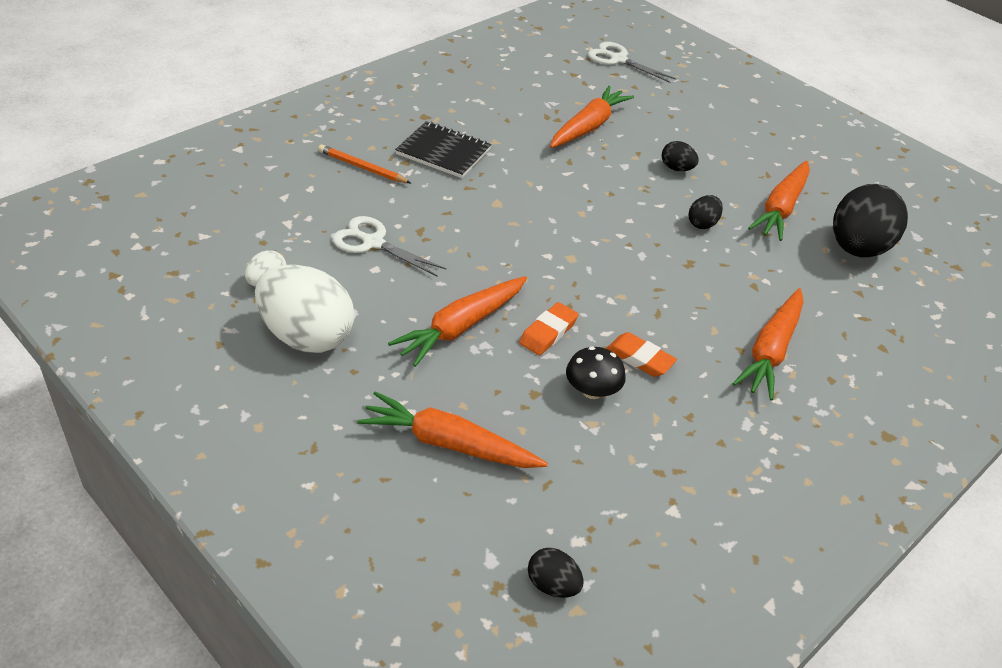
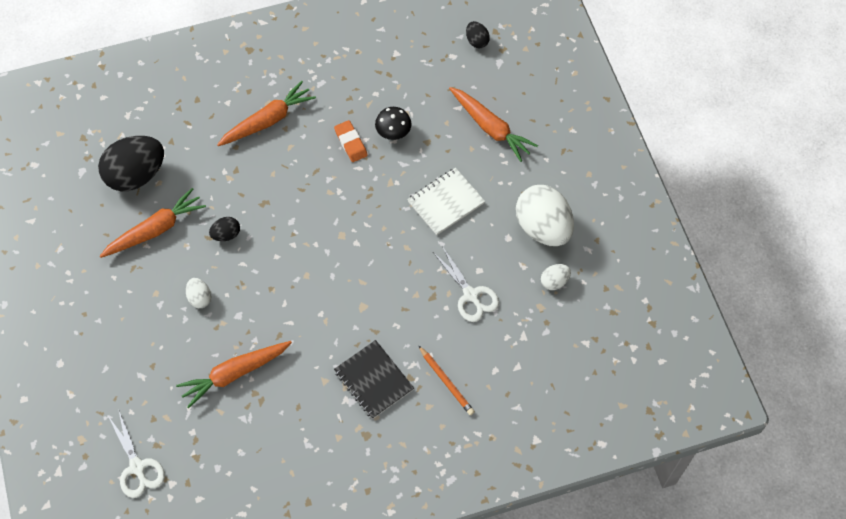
camera: 150 degrees left, 20 degrees up
(461, 327) = (446, 202): orange carrot -> white notebook
(548, 332) = (394, 180): orange eraser -> none
(676, 168) = (200, 298): black egg -> white egg

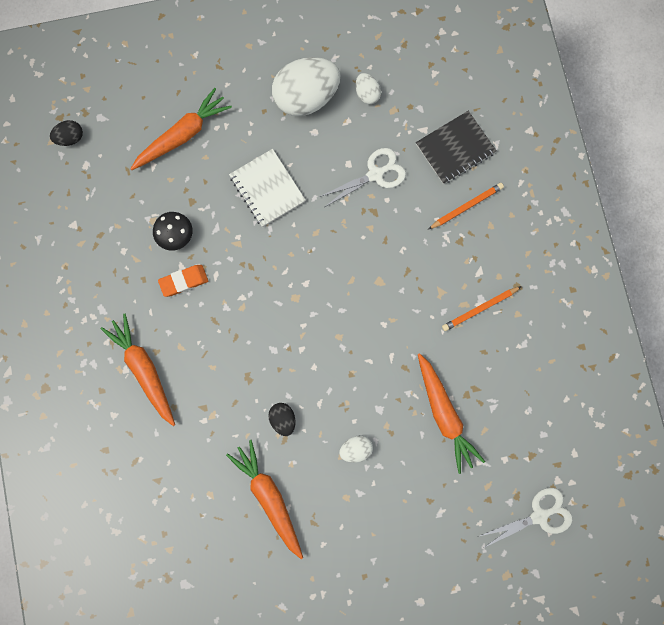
camera: 85 degrees left, 15 degrees up
(136, 175) = (197, 520): black egg -> none
(341, 400) = (479, 309): none -> orange pencil
(374, 380) = (460, 276): black notebook -> black notebook (455, 148)

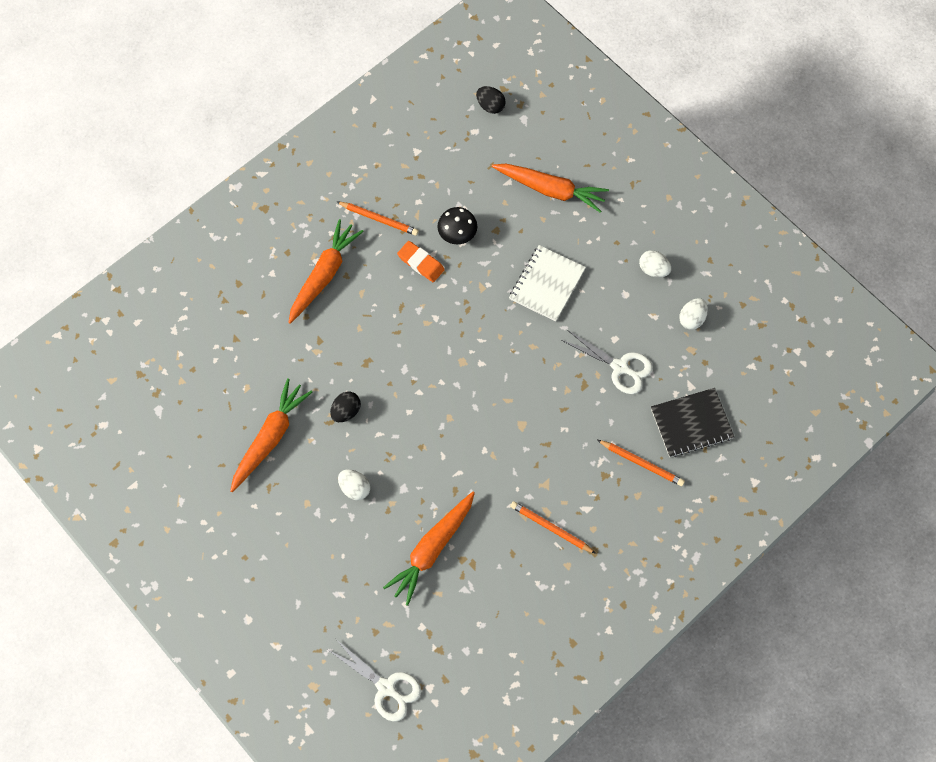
camera: 60 degrees right, 10 degrees down
(119, 293) = (379, 219): none -> orange pencil
(306, 97) = (653, 269): white egg -> white egg, size x0.46
(455, 148) = (691, 423): black notebook -> black notebook turned 45 degrees counterclockwise

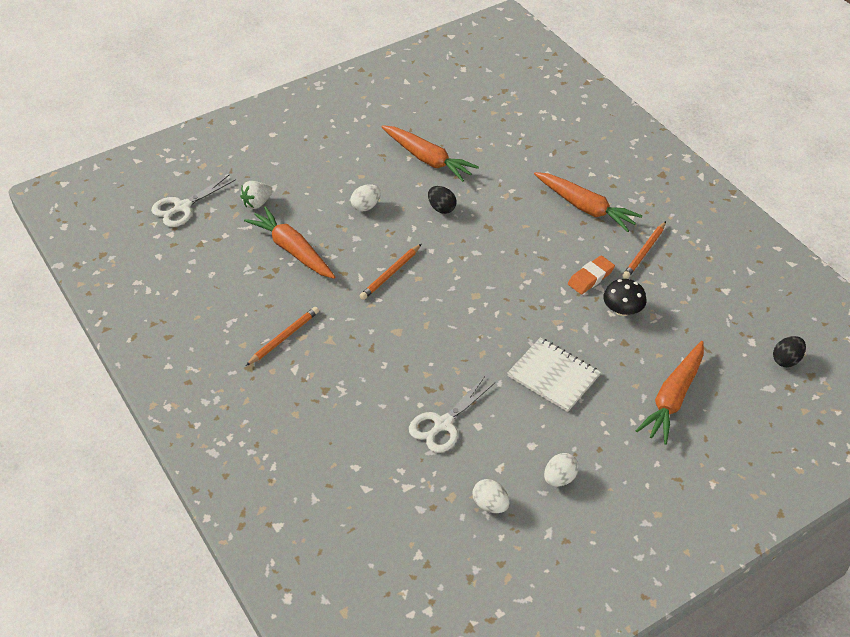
camera: 100 degrees right, 20 degrees down
(367, 605) = (257, 203): none -> white strawberry
(642, 463) = (328, 423): orange pencil -> orange pencil (390, 274)
(691, 423) = (362, 478): black notebook -> none

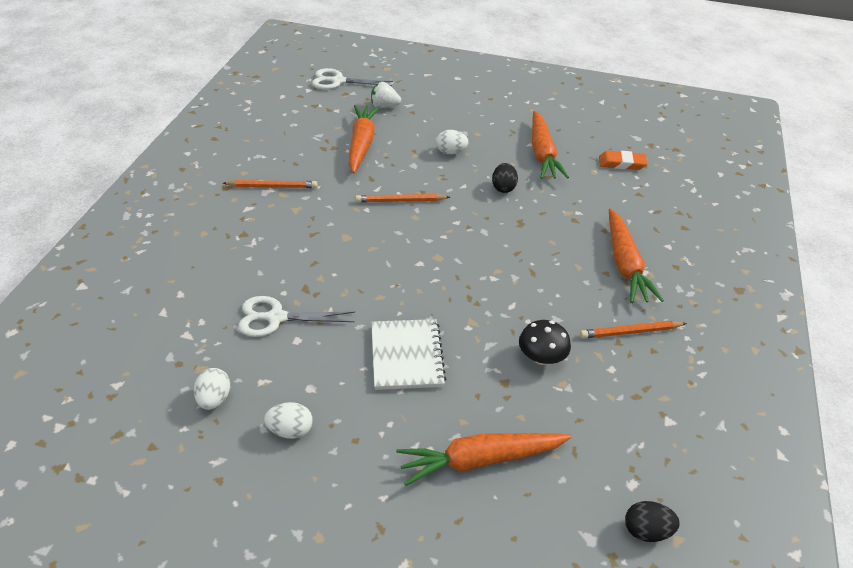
camera: 45 degrees right, 5 degrees down
(590, 277) = (550, 314): orange eraser -> orange eraser (621, 163)

